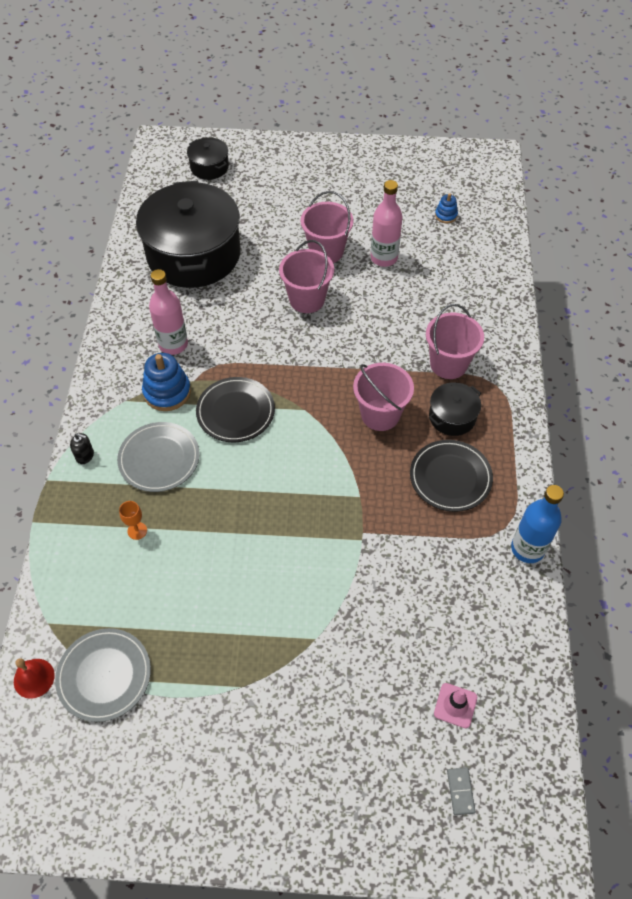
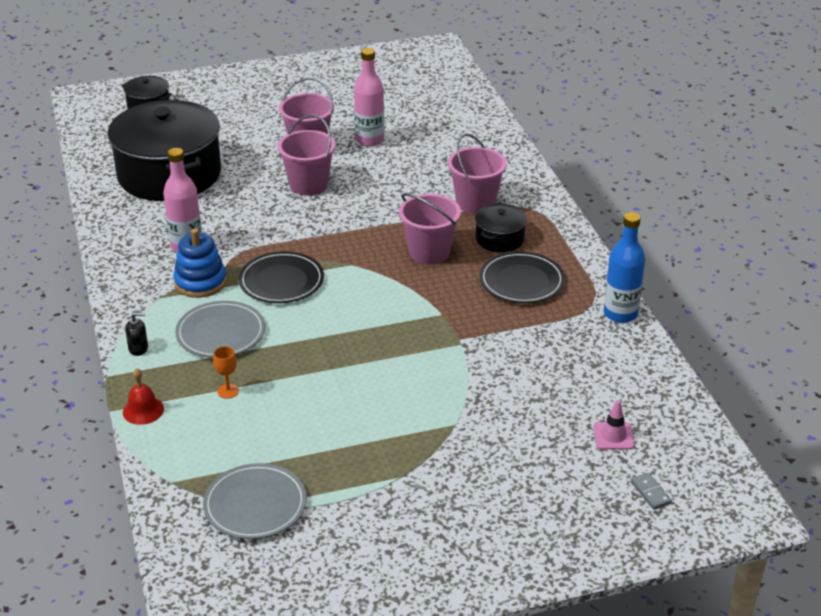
camera: 20 degrees left, 20 degrees down
(34, 678) = (180, 526): red bell -> red bell (143, 410)
(446, 215) = (414, 98): blue stacking toy -> none

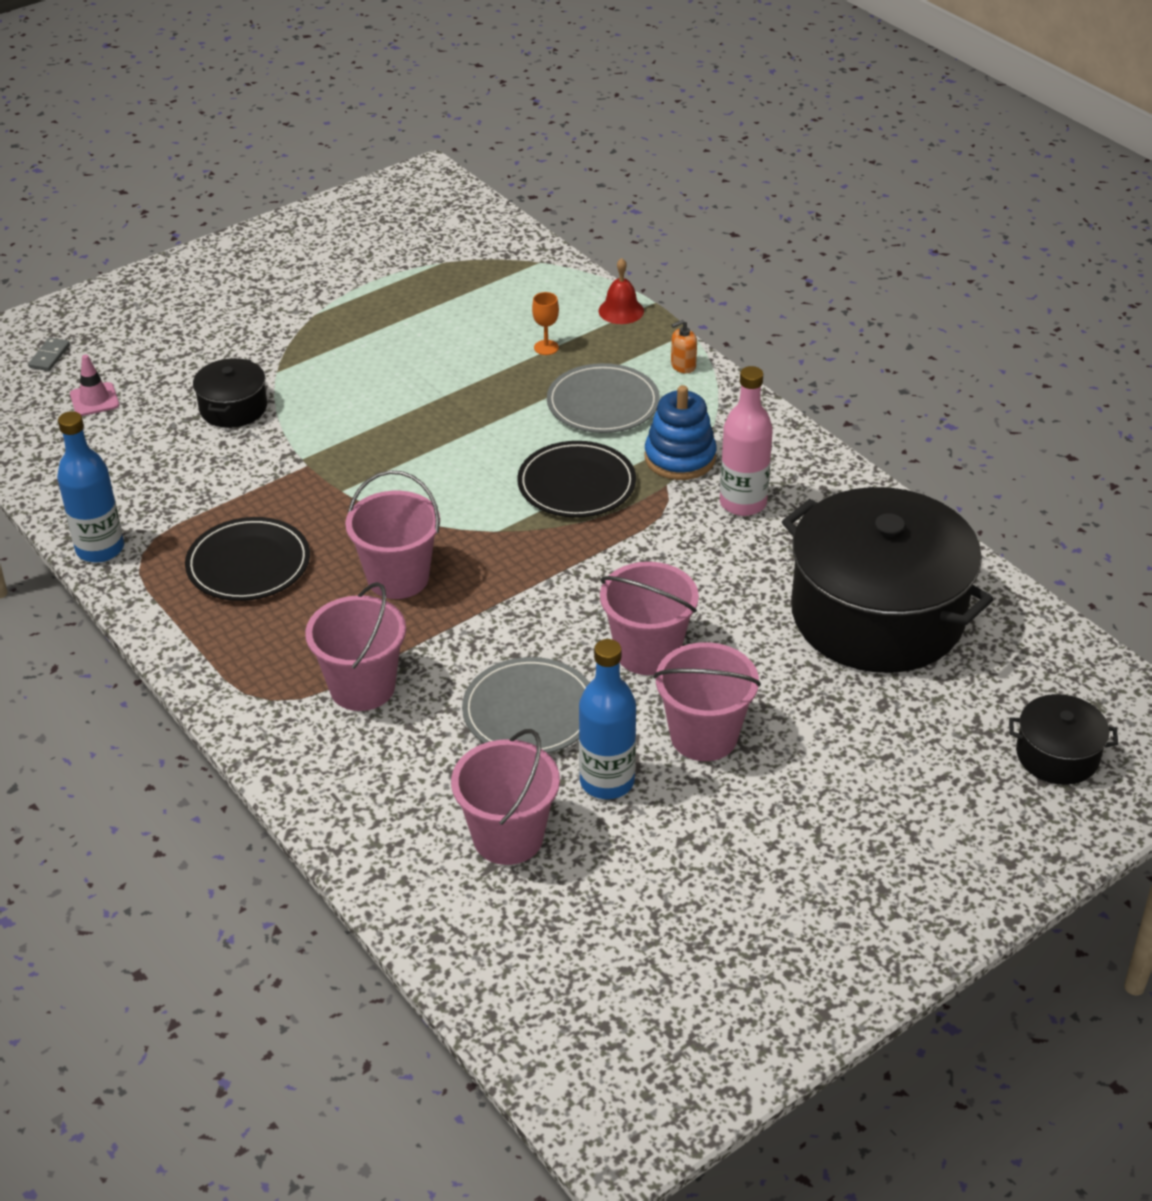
camera: 160 degrees right, 5 degrees up
(138, 348) = (683, 366): black soap dispenser -> orange soap dispenser
(255, 505) = (446, 263): grey plate -> grey plate (529, 711)
(369, 140) = (607, 781): pink bottle -> blue bottle
(430, 131) = (508, 837): none -> pink bucket
(499, 239) = (301, 627): black pot -> black pot (233, 408)
(650, 493) = (49, 356): grey domino -> grey domino turned 60 degrees clockwise

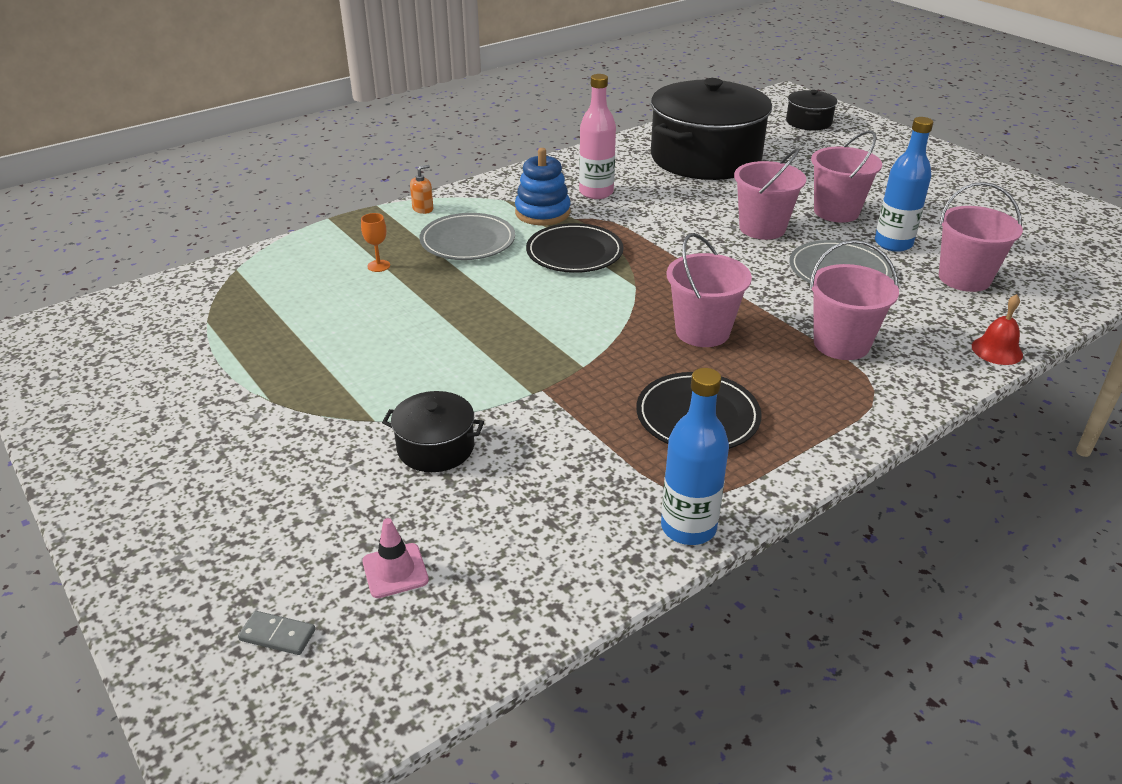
camera: 90 degrees left, 5 degrees down
(621, 311) = (334, 232): red bell -> red bell (997, 350)
(683, 366) = (423, 209): orange soap dispenser -> orange soap dispenser turned 105 degrees counterclockwise

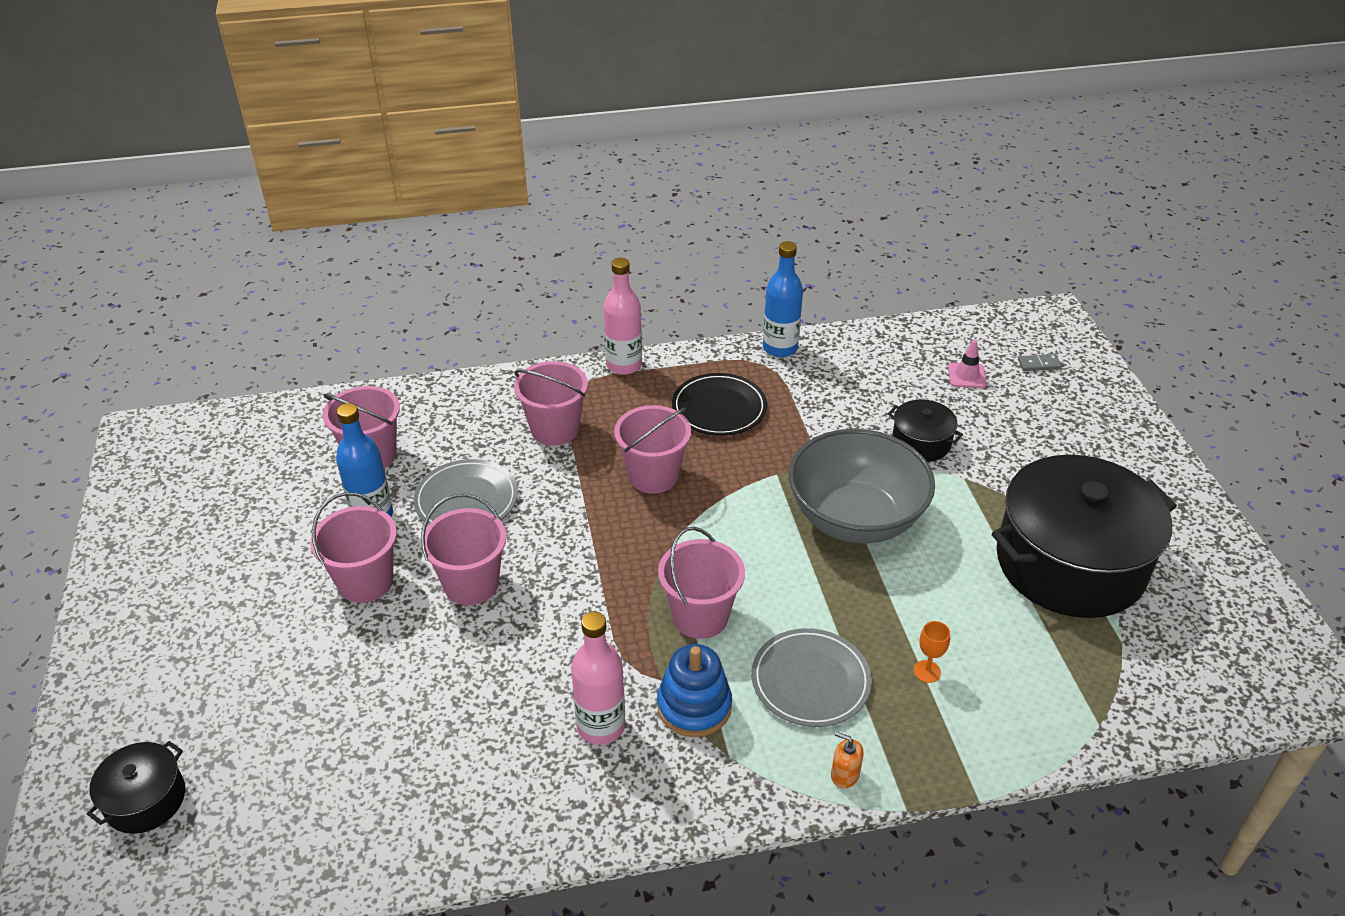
camera: 155 degrees left, 5 degrees up
(277, 635) = (1039, 364): grey domino -> grey domino turned 45 degrees counterclockwise
(423, 209) = (844, 775): orange soap dispenser -> orange soap dispenser turned 45 degrees clockwise
(480, 349) = (855, 519): none -> grey bowl
(574, 253) = (700, 616): black plate -> pink bucket
(705, 158) = (392, 756): black pot -> black pot (1070, 563)
(857, 434) = (624, 365): none -> pink bottle
(997, 350) = (448, 388): red bell -> none

